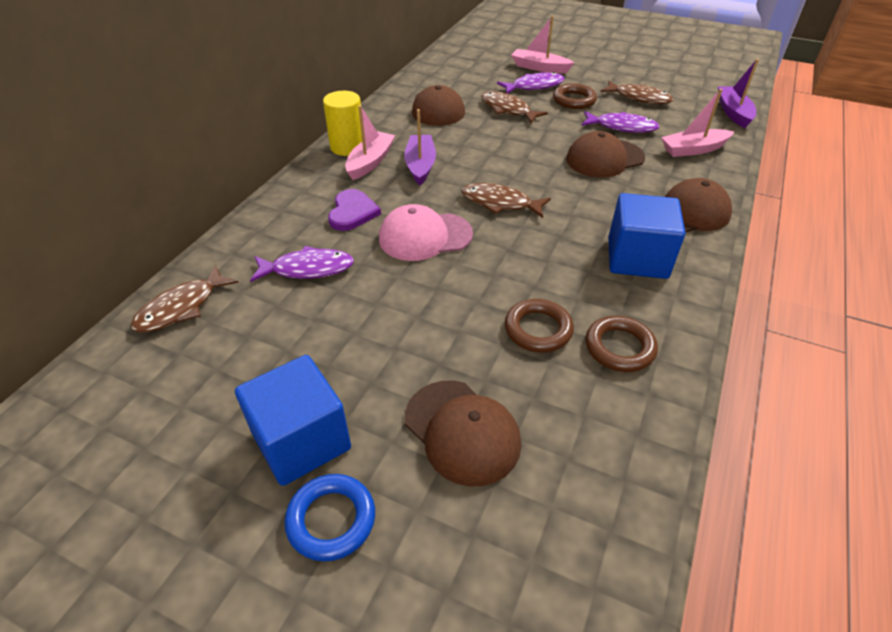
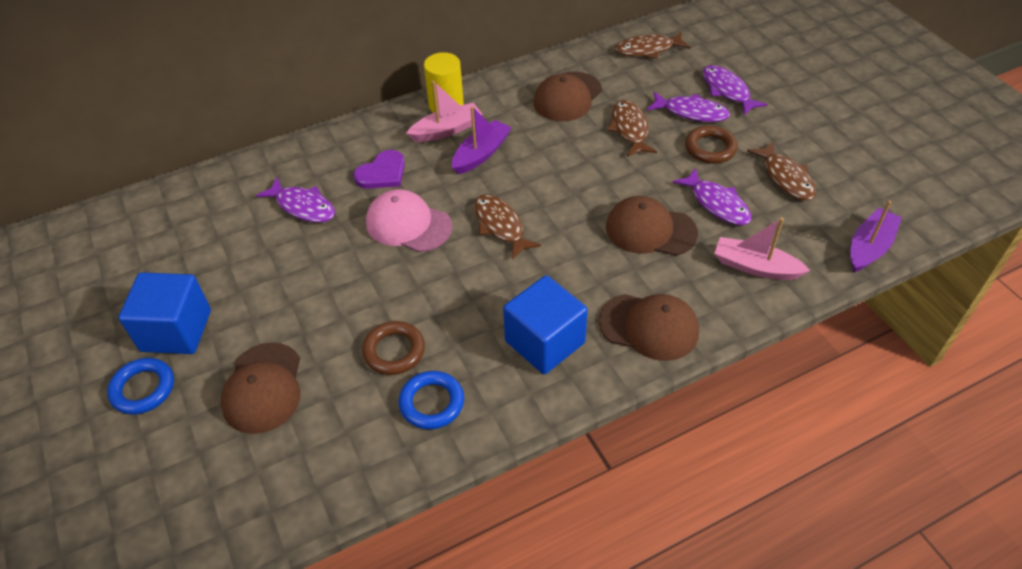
camera: 40 degrees right, 5 degrees up
(181, 307) = (204, 193): brown fish -> brown fish (648, 49)
(539, 68) = (727, 91): pink boat -> purple fish
(619, 347) = (432, 403): brown ring -> blue ring

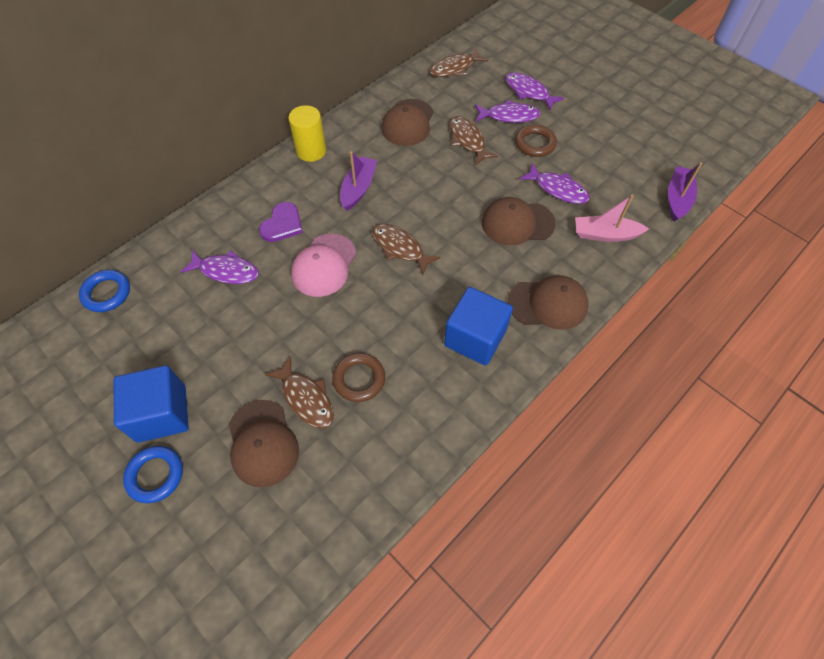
camera: 20 degrees left, 10 degrees up
(408, 224) = (324, 265): pink cap -> pink cap turned 75 degrees counterclockwise
(432, 403) = (408, 414): blue ring -> blue ring (107, 293)
(446, 130) = (321, 173): pink boat -> none
(785, 178) = (598, 156): brown fish -> brown fish (306, 398)

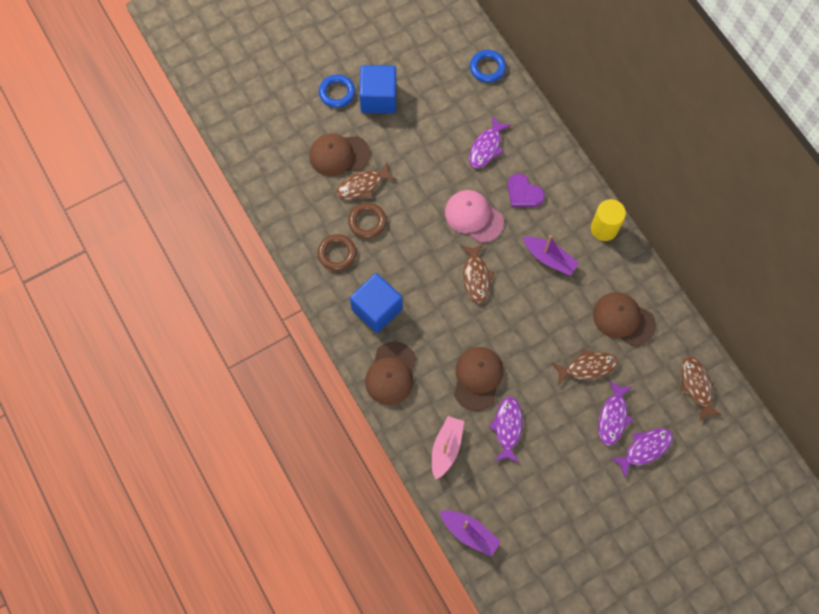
camera: 105 degrees right, 10 degrees up
(400, 248) = (476, 277): brown fish -> brown fish turned 120 degrees clockwise
(535, 143) = (570, 428): brown ring -> brown ring (337, 254)
(557, 189) = (507, 427): purple fish -> purple fish turned 135 degrees clockwise

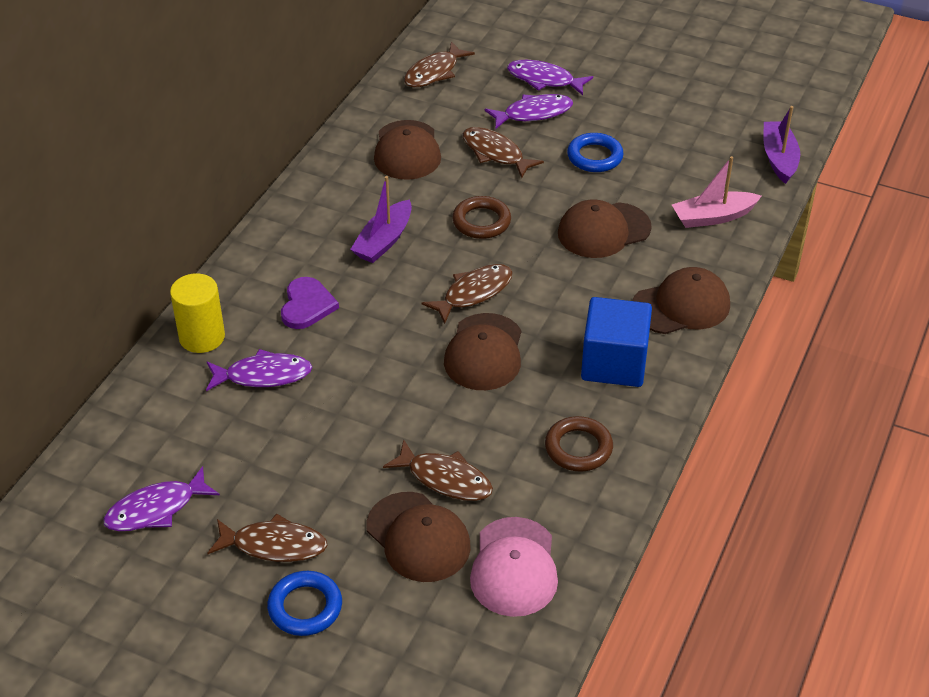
camera: 125 degrees left, 25 degrees down
(367, 222) = (498, 442): brown ring -> brown ring (481, 221)
(378, 98) = (274, 545): blue cube -> brown fish
(429, 253) = (484, 352): none -> brown cap
(473, 217) = (387, 336): pink cap -> pink cap (514, 567)
(487, 68) = (116, 441): blue ring -> blue ring (594, 157)
(507, 427) = (634, 182): purple fish -> purple fish (156, 509)
(549, 258) = (384, 241): purple boat -> purple boat turned 150 degrees counterclockwise
(604, 228) = (296, 213): yellow cylinder -> yellow cylinder (202, 337)

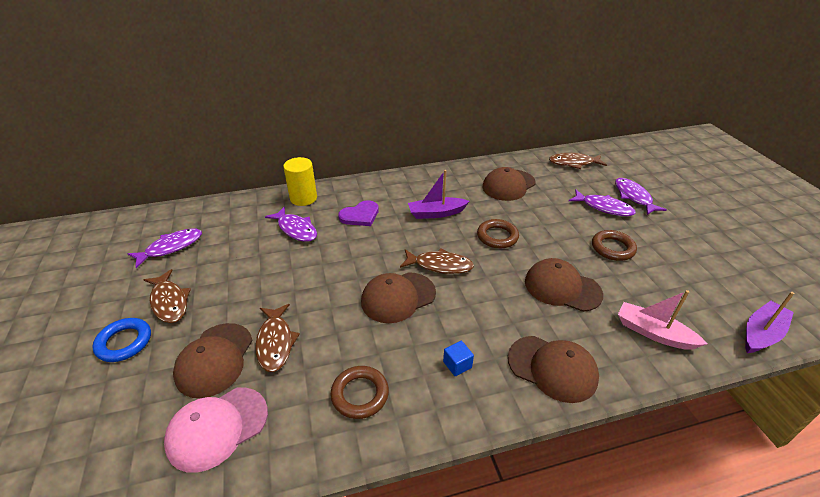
camera: 50 degrees right, 5 degrees down
(156, 509) = (171, 247): purple fish -> purple fish turned 120 degrees clockwise
(495, 153) = (553, 212): brown fish -> none
(594, 157) = (612, 248): blue ring -> brown ring
(614, 363) = (457, 364): blue cube -> blue cube, size x0.42

